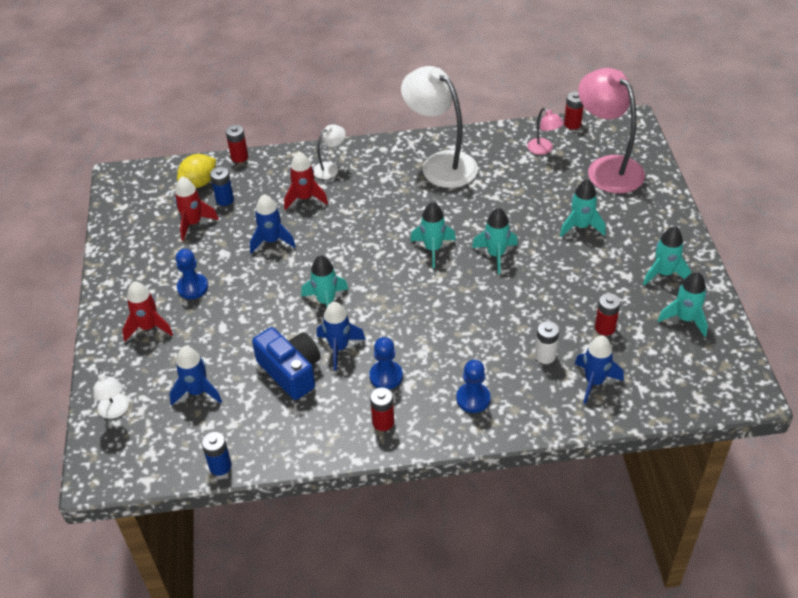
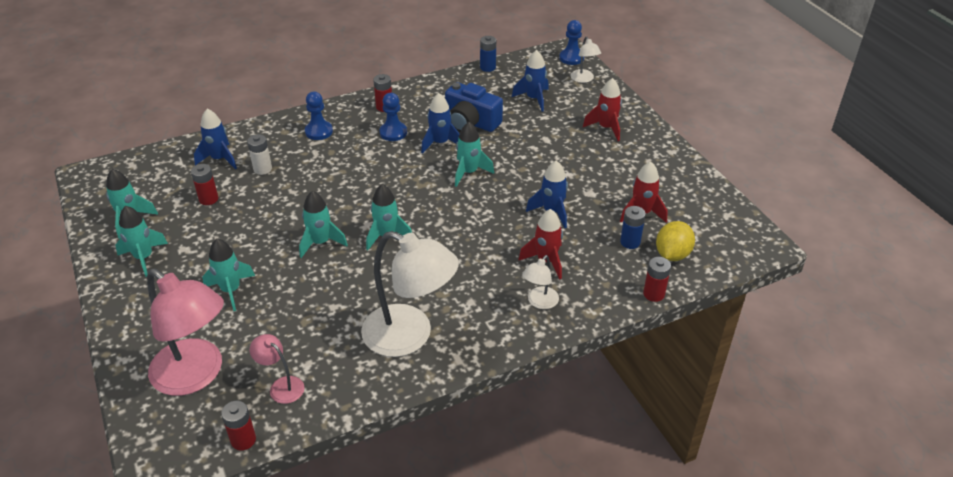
camera: 160 degrees right, 5 degrees down
(115, 411) = (584, 79): white lamp -> white lamp turned 150 degrees counterclockwise
(192, 287) = (595, 161): blue pawn -> blue pawn (571, 58)

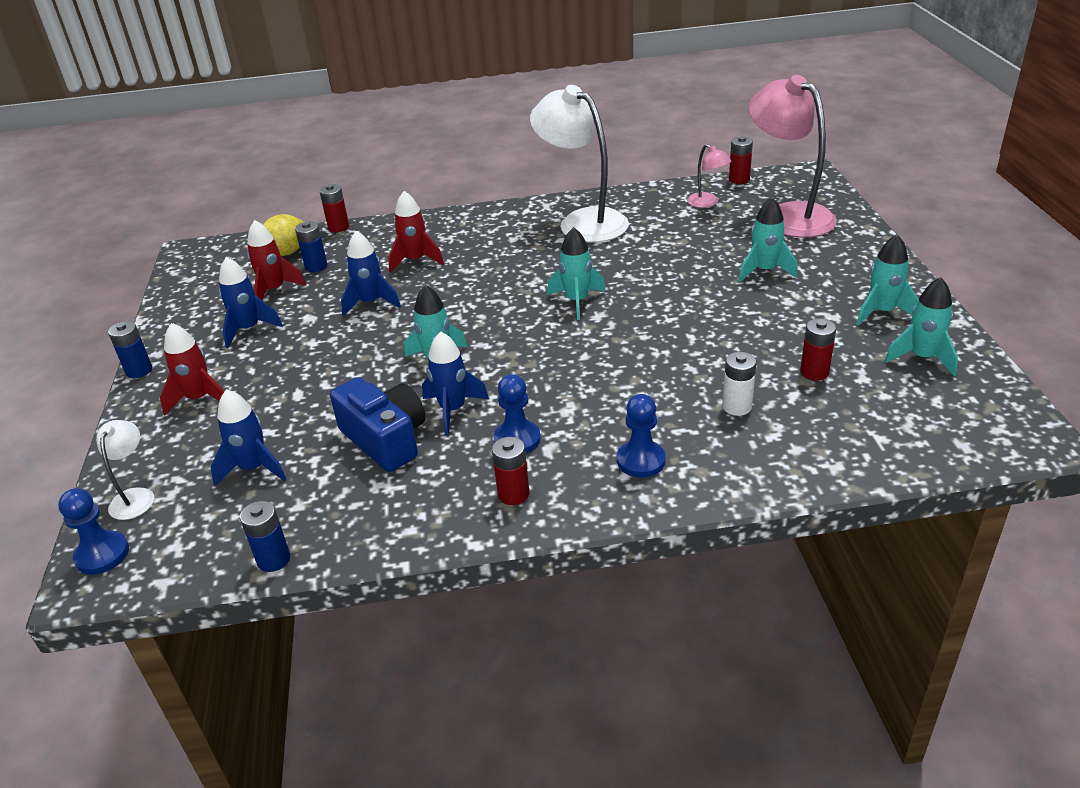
camera: 160 degrees left, 5 degrees down
(219, 159) = (810, 433): blue rocket -> blue rocket (249, 329)
(320, 242) = (658, 303): turquoise rocket -> none
(539, 302) = (448, 232): white lamp -> none
(668, 138) = (139, 371): none -> blue battery

